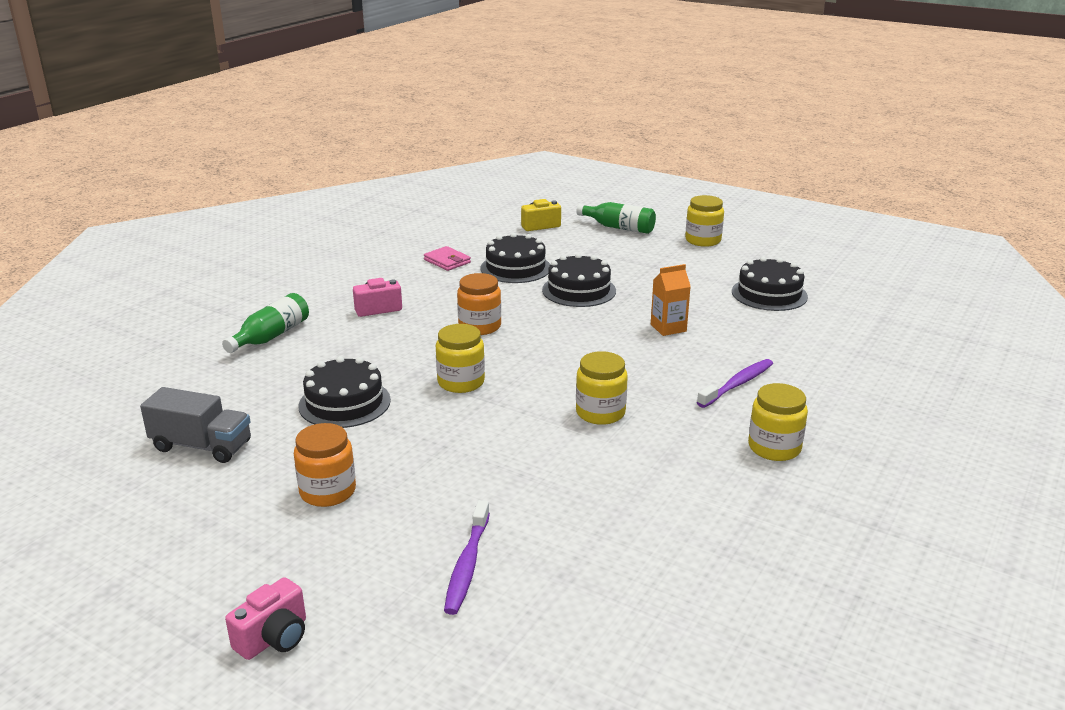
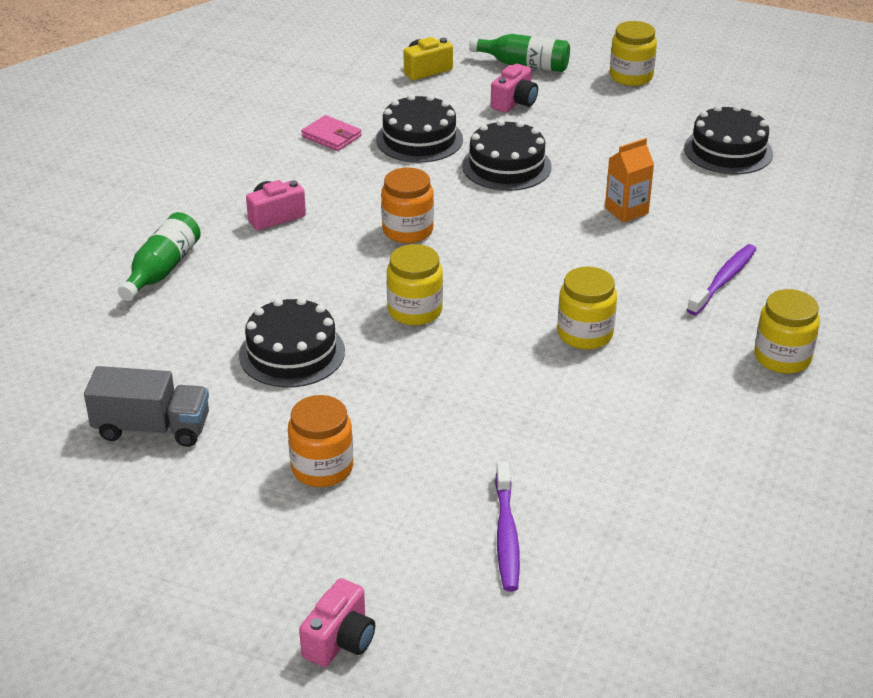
camera: 10 degrees left, 10 degrees up
(602, 250) = (514, 102): none -> pink camera

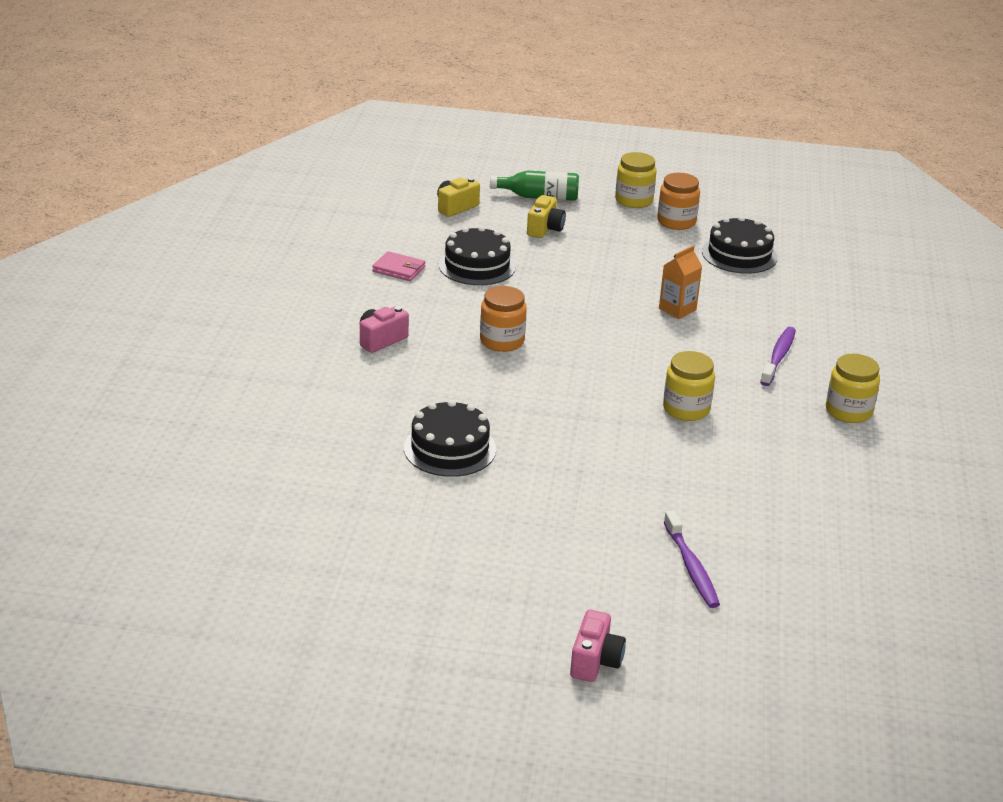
camera: 15 degrees left, 5 degrees down
(152, 428) = (358, 521): grey truck -> none
(162, 270) = (302, 393): green bottle -> none
(322, 468) = (518, 535): orange jar -> orange jar (676, 222)
(415, 310) = (538, 404): yellow jar -> none
(506, 166) = (562, 282): black cake -> none
(514, 102) = (545, 229): pink camera -> yellow camera

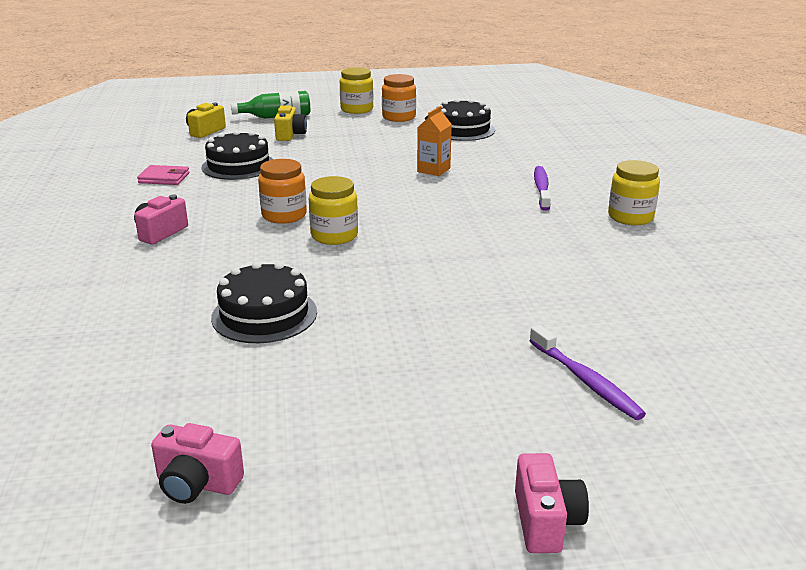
camera: 15 degrees left, 5 degrees down
(360, 579) = (197, 484): none -> pink camera
(686, 409) = (487, 239): yellow jar -> yellow jar (334, 236)

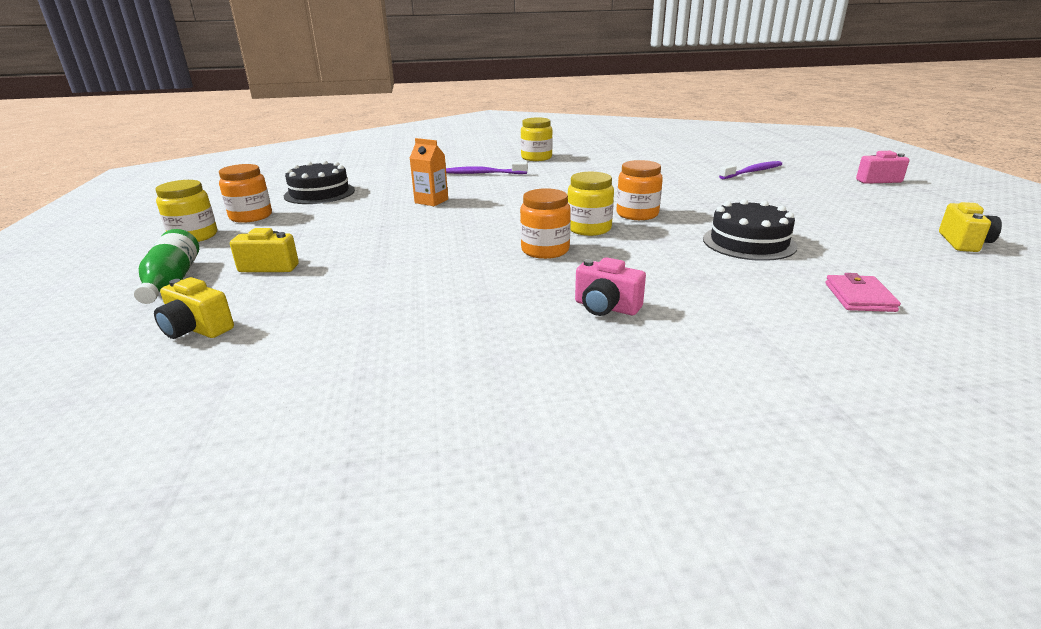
camera: 90 degrees left, 0 degrees up
(164, 178) = (414, 333): pink wallet -> pink wallet (859, 297)
(197, 484) = (963, 242): pink camera -> yellow camera
(238, 166) = (382, 286): black cake -> none
(375, 263) = (637, 214): none -> orange jar

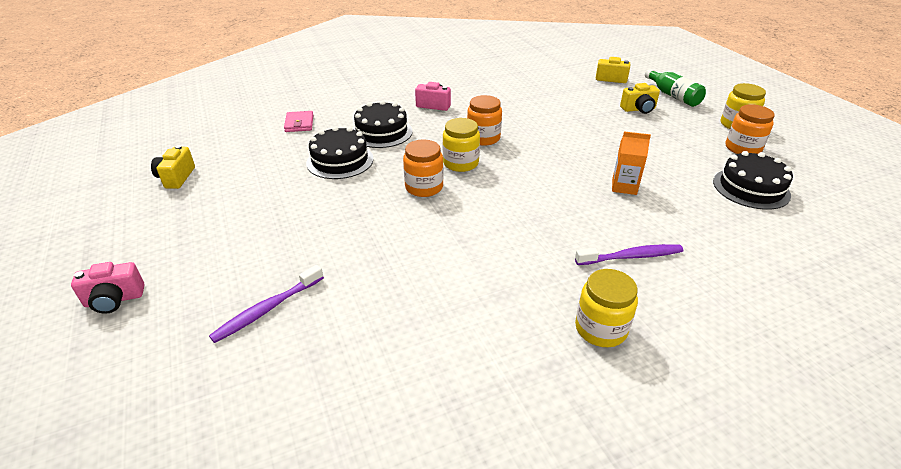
camera: 165 degrees right, 10 degrees up
(700, 270) = (381, 132): none -> black cake

